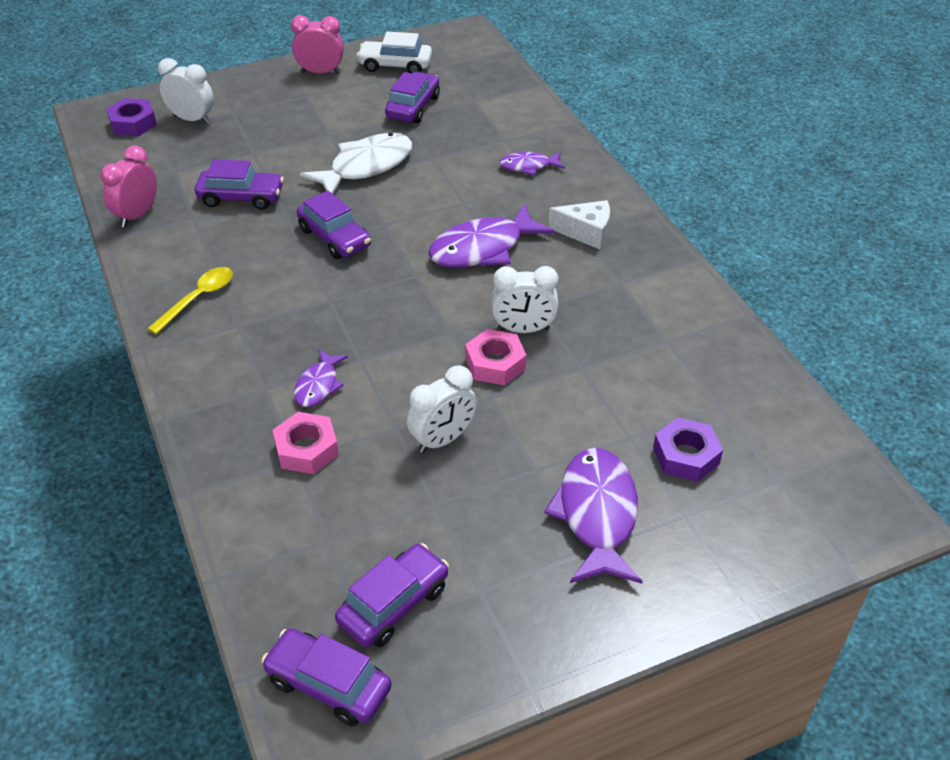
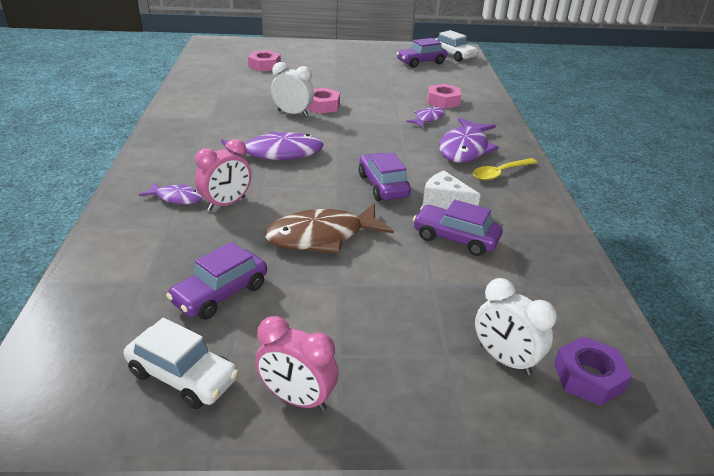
camera: 160 degrees left, 10 degrees down
(137, 215) = (559, 247): pink clock -> pink clock (226, 204)
(328, 685) = (453, 55): purple car -> white car
(366, 167) = (322, 236): white fish -> brown fish
(443, 439) = (372, 90): white clock -> none
(586, 232) = (195, 145): white cheese -> white cheese (444, 202)
(597, 514) = (321, 62): purple fish -> purple fish (465, 149)
(686, 456) = (264, 65): purple nut -> pink nut

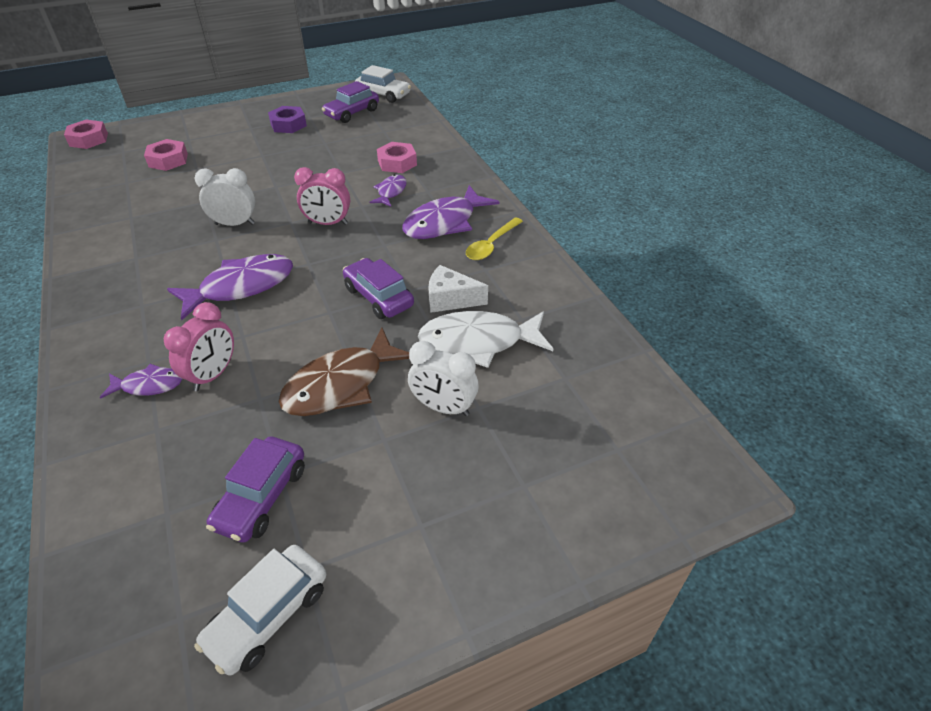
camera: 20 degrees left, 10 degrees up
(183, 376) = (268, 615): white car -> white car turned 120 degrees clockwise
(297, 398) = (400, 593): pink clock -> pink clock (328, 223)
(322, 106) = (265, 203): pink nut -> pink nut (88, 139)
(455, 238) = (478, 342): purple car -> white fish
(465, 149) = (444, 222): purple fish -> purple fish turned 45 degrees clockwise
(504, 359) = (576, 470): white clock -> white clock (443, 407)
(588, 377) = (654, 461): purple nut -> purple nut (288, 125)

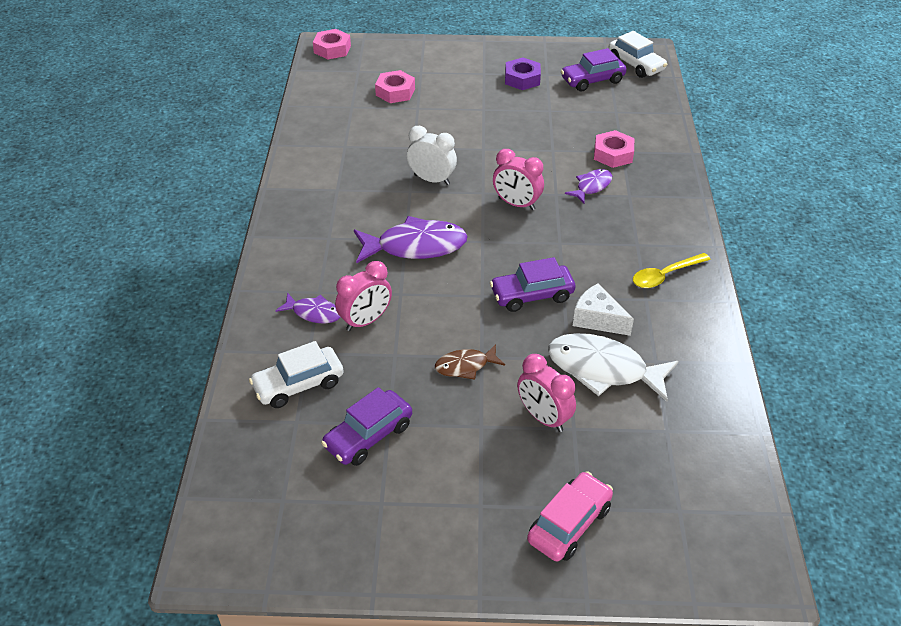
camera: 25 degrees right, 0 degrees up
(268, 615) = (343, 523): white car -> white car (298, 385)
(341, 384) = (465, 366): brown fish -> brown fish, size x0.54
(378, 297) = (532, 295): purple car -> purple car turned 90 degrees counterclockwise
(443, 407) = (543, 417): white clock -> pink clock
(444, 222) = (630, 237): purple fish -> none
(521, 507) = (569, 524): none -> pink car

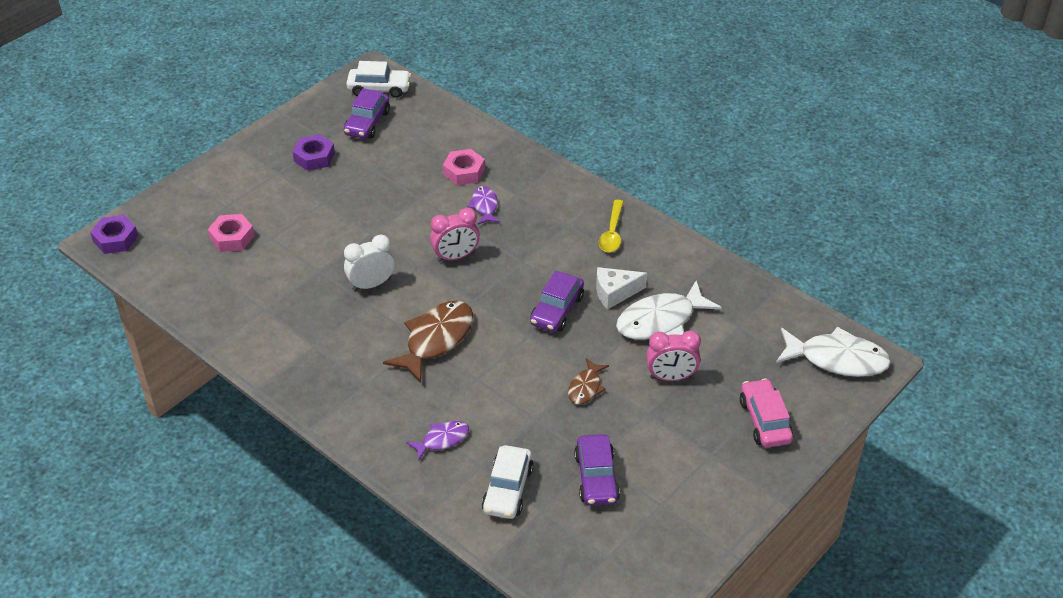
camera: 50 degrees left, 0 degrees up
(332, 49) = (115, 239): pink nut -> purple nut
(365, 321) = (484, 415): pink clock -> none
(415, 246) = (436, 340): purple fish -> brown fish
(721, 538) = (837, 359): none -> white fish

